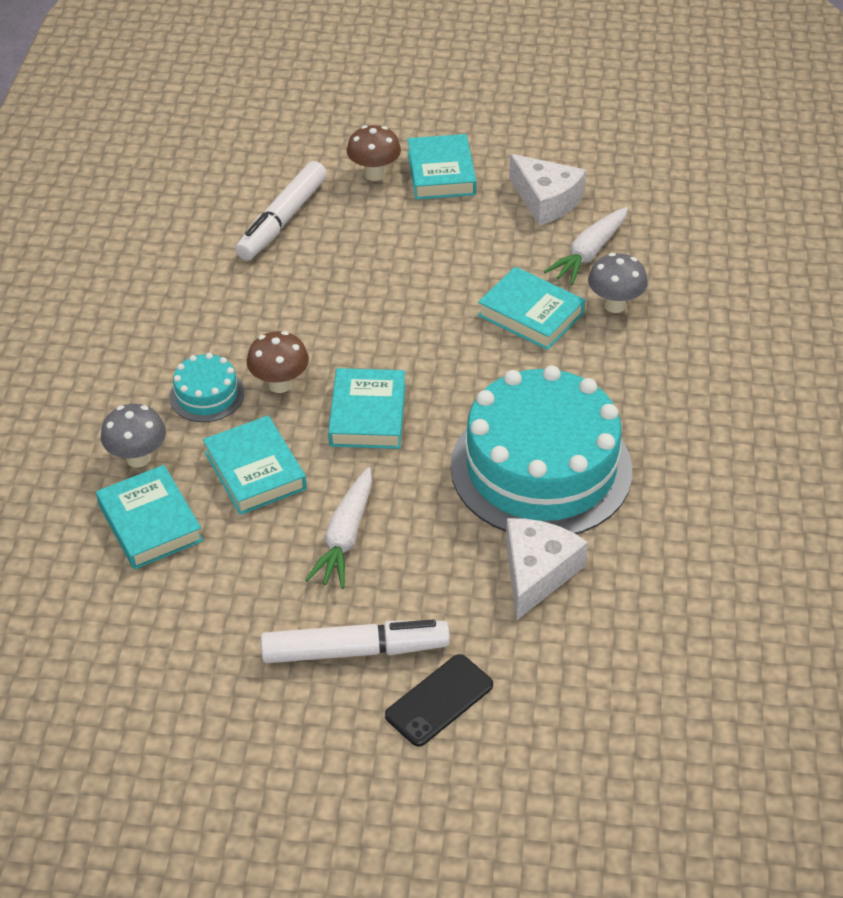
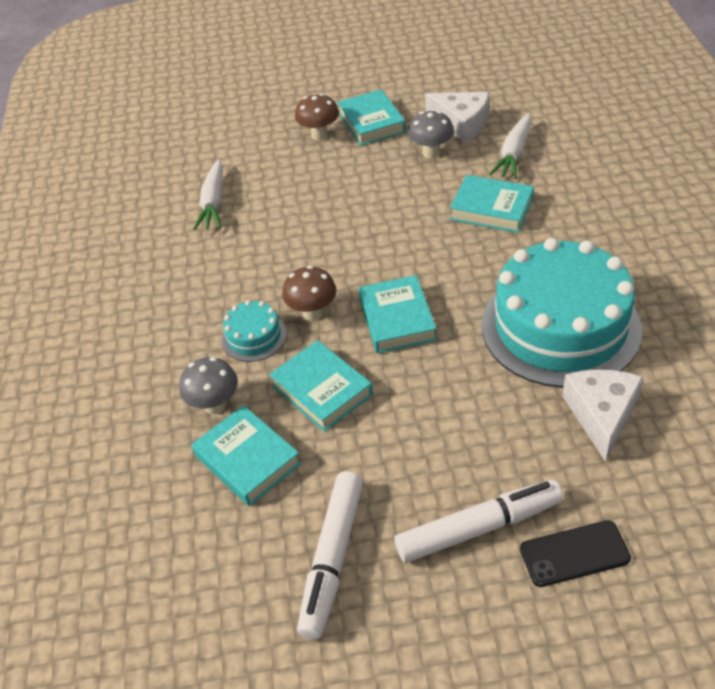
camera: 10 degrees left, 0 degrees up
(283, 220) = (261, 185): white marker -> white marker (333, 559)
(345, 537) = (424, 427): white carrot -> white carrot (214, 203)
(439, 700) = (574, 554): black phone -> black phone turned 45 degrees clockwise
(615, 305) = (553, 186): grey mushroom -> grey mushroom (431, 153)

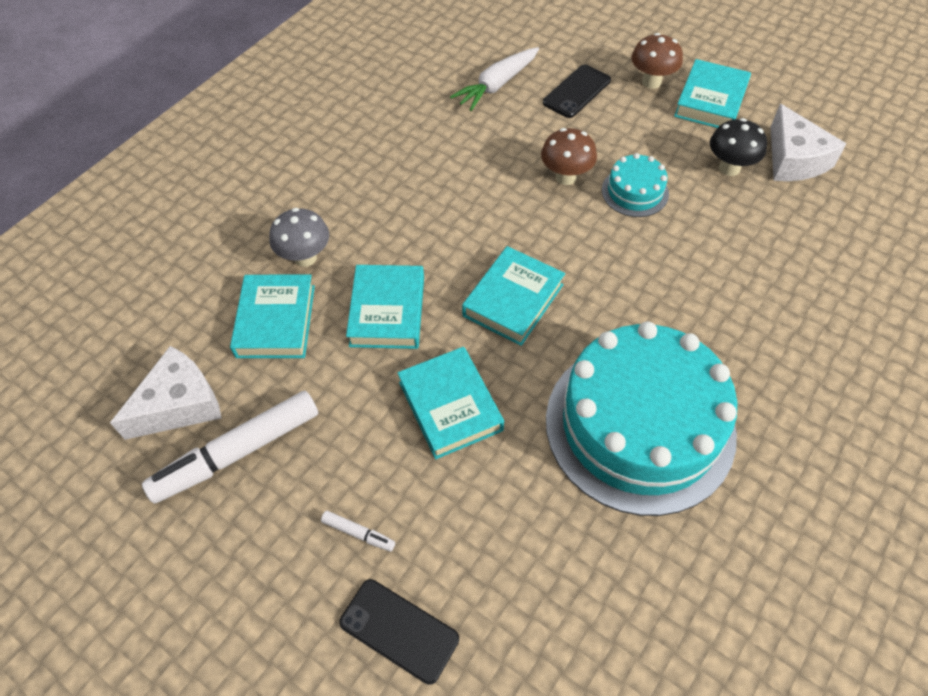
camera: 40 degrees right, 10 degrees up
(254, 336) = (393, 224): turquoise cake -> turquoise cake (635, 192)
(276, 171) = (576, 91): none -> black phone
(312, 312) = (457, 240): brown mushroom -> brown mushroom (566, 177)
(431, 153) = (729, 168): grey mushroom -> black mushroom
(478, 527) = (358, 533): white marker -> white marker, size x0.42
(491, 209) = (717, 264): turquoise book -> turquoise book (450, 406)
(514, 154) = (807, 226): white carrot -> none
(601, 415) = (572, 537): white cheese -> white cheese (180, 404)

